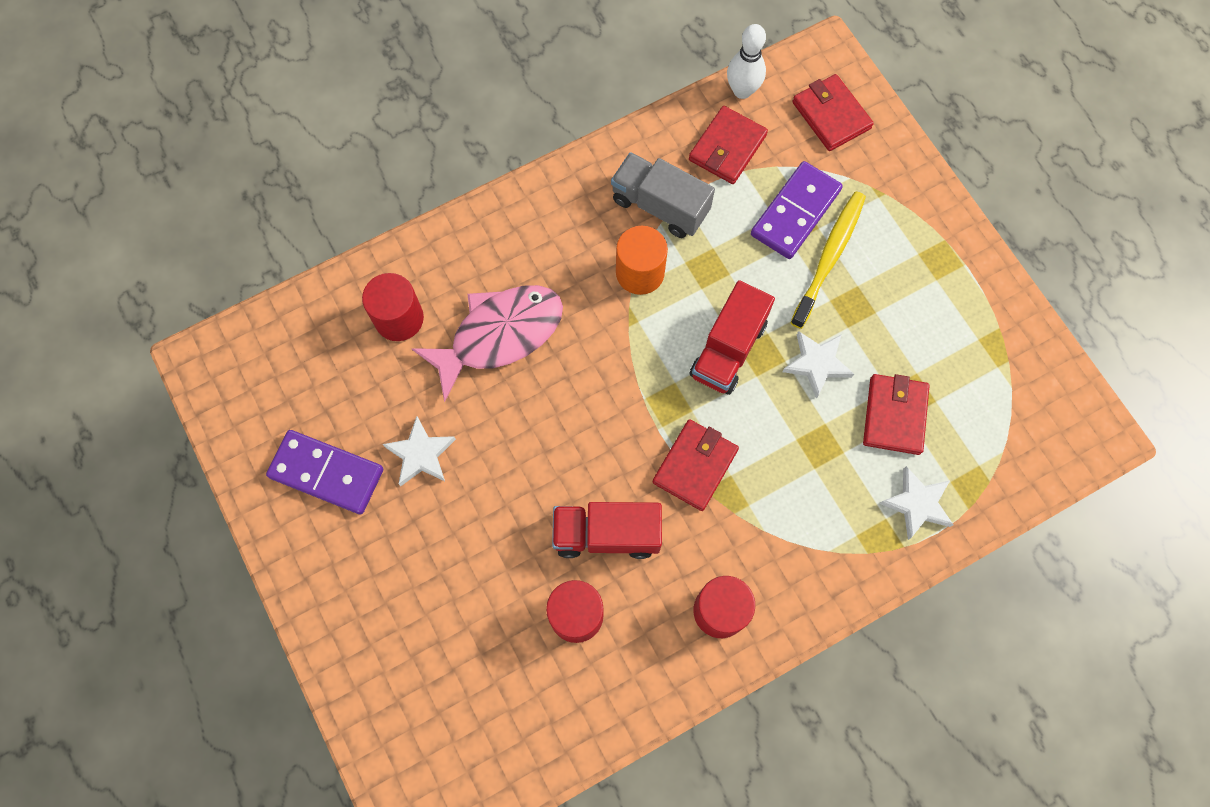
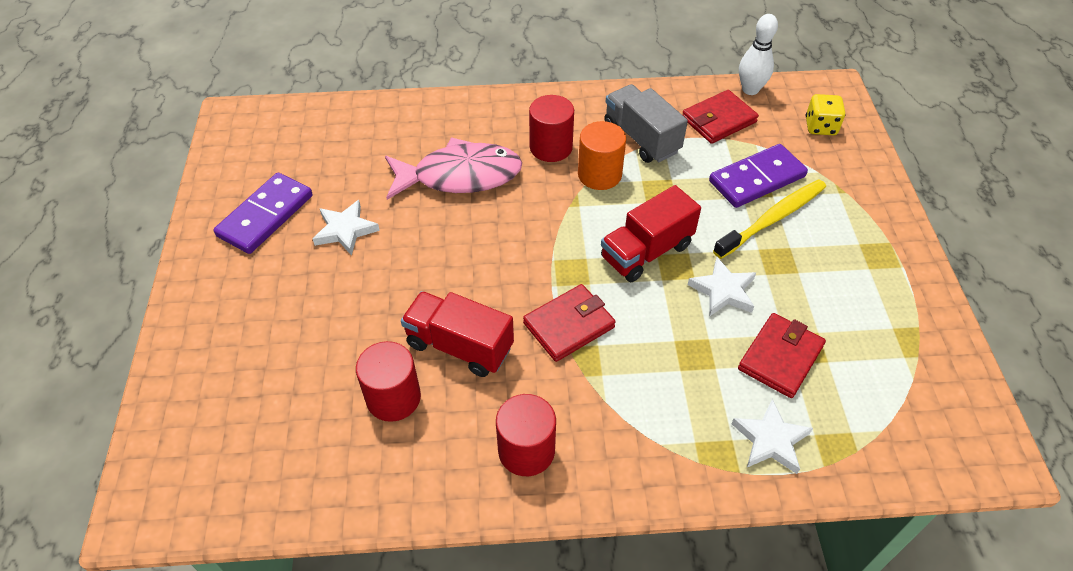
camera: 25 degrees right, 20 degrees down
(326, 473) = (265, 216): purple domino -> purple domino turned 75 degrees clockwise
(399, 318) = (390, 139): red cylinder -> red cylinder (551, 147)
(831, 115) = (820, 127): red wallet -> yellow dice

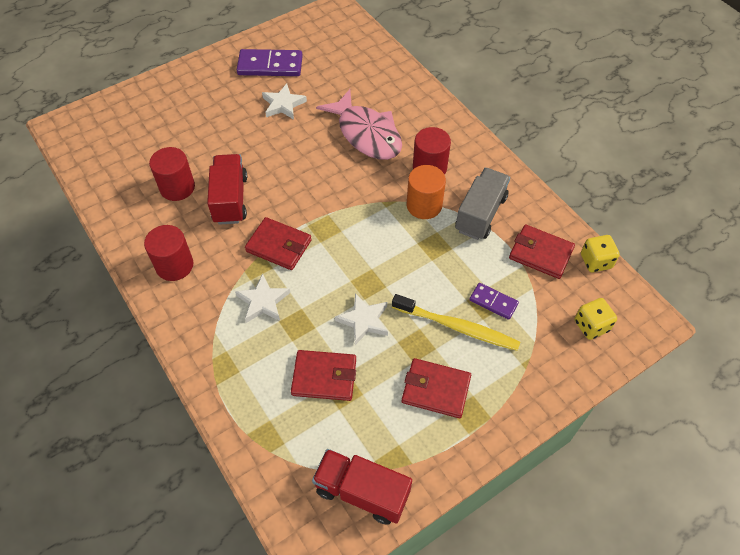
camera: 60 degrees right, 5 degrees up
(646, 252) = (369, 261): red truck -> red truck (362, 492)
(750, 89) = (595, 261): white bowling pin -> yellow dice
(757, 179) = (493, 302): purple domino -> purple domino, size x0.56
(770, 440) = (250, 394): white star -> white star (263, 301)
(840, 269) = (436, 389): none -> red wallet

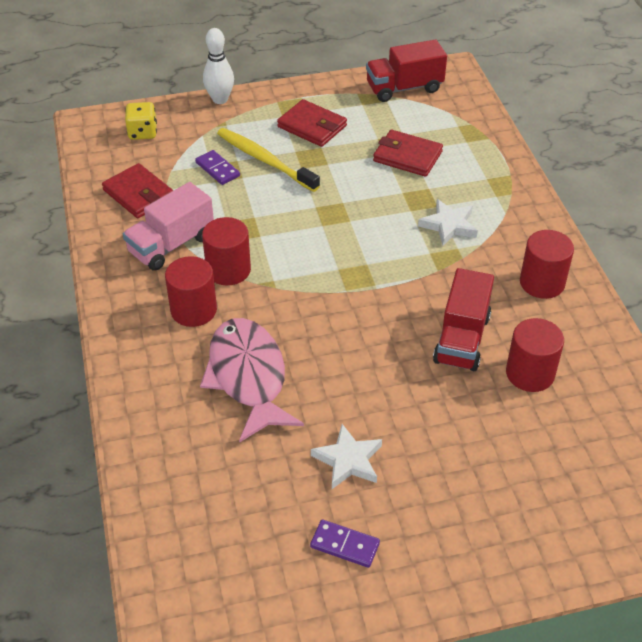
camera: 160 degrees left, 10 degrees down
(270, 65) = (344, 545): purple domino -> purple domino, size x0.56
(279, 246) = (416, 272): red wallet -> none
(362, 492) = (404, 88): red truck -> red truck turned 120 degrees clockwise
(364, 320) = (352, 186): white star -> none
(424, 205) = (228, 270): orange cylinder -> red cylinder
(480, 214) = (171, 245): grey truck -> pink truck
(550, 400) = (220, 99): none -> white bowling pin
(595, 261) = (91, 175): yellow dice -> none

